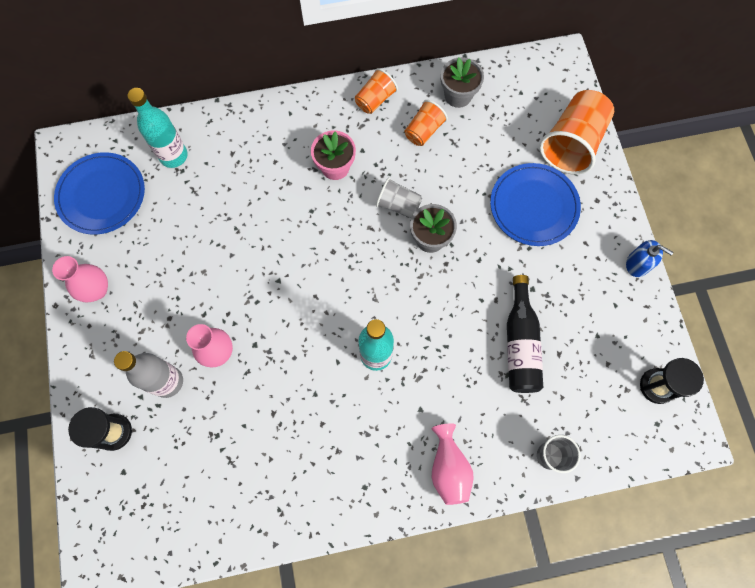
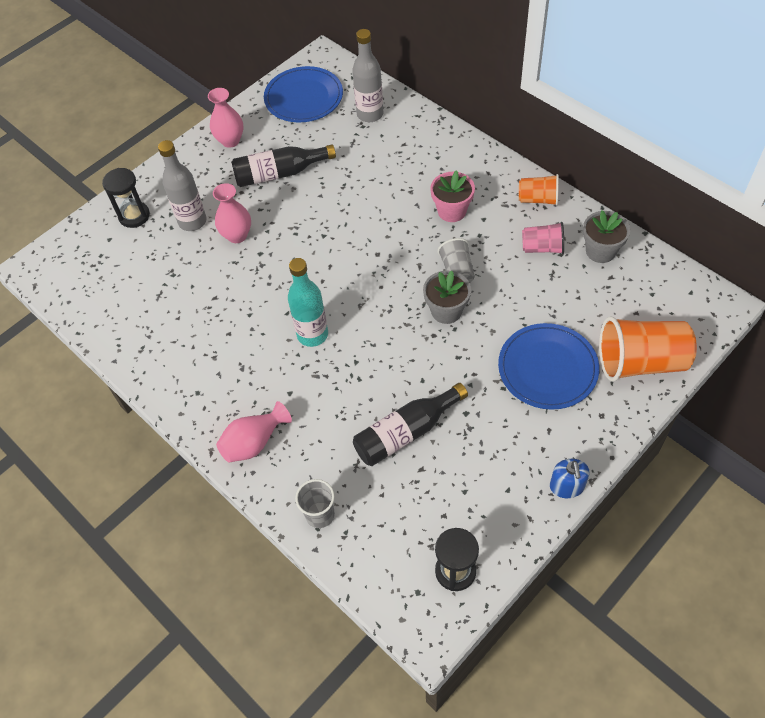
camera: 60 degrees right, 15 degrees down
(173, 156) = (370, 114): turquoise bottle -> grey bottle
(176, 272) = (279, 173): none -> black bottle
(424, 131) = (542, 248): orange cup -> pink cup

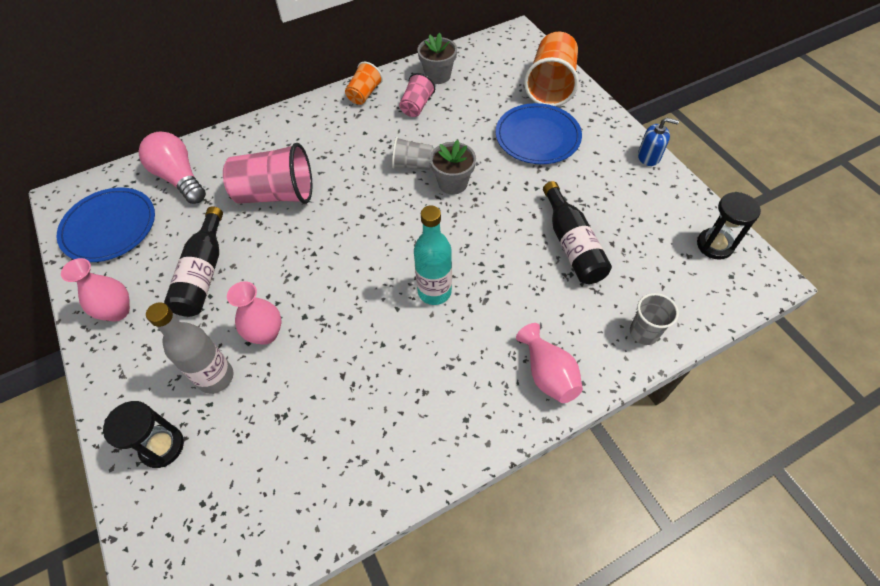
camera: 75 degrees left, 0 degrees up
(370, 114) = (179, 178): grey bottle -> pink light bulb
(378, 184) = (276, 194): none -> pink cup
(452, 211) = (343, 150): pink flower pot -> none

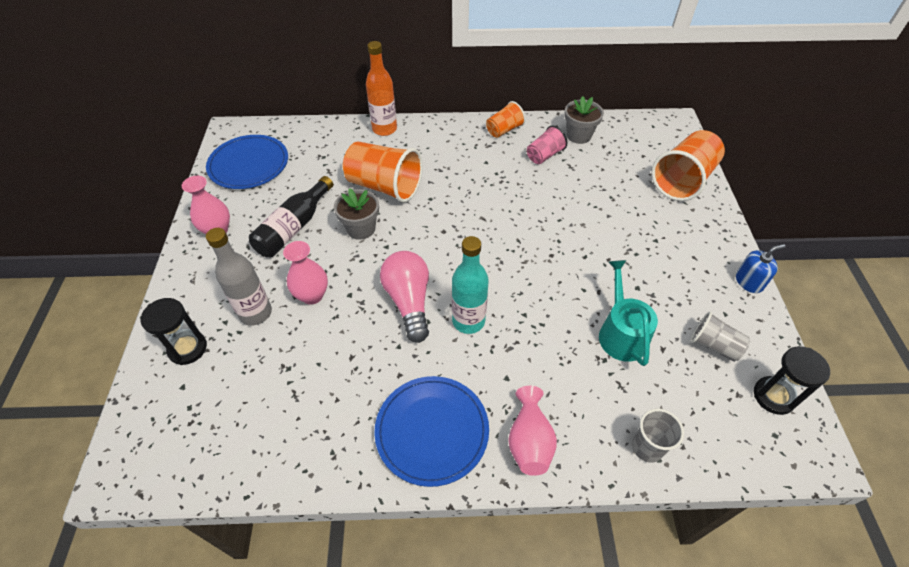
camera: 25 degrees right, 5 degrees down
(179, 178) = (319, 146): pink light bulb -> pink light bulb (409, 302)
(241, 135) = (384, 129): none -> orange bottle
(276, 194) = (384, 186): pink cup -> orange cup
(413, 165) = (512, 204): grey cup -> grey cup (714, 346)
(452, 183) = (538, 233): grey flower pot -> grey flower pot (361, 228)
(537, 136) = (643, 221): blue plate -> blue plate (432, 431)
(572, 244) = (621, 333): black bottle -> turquoise watering can
(649, 156) = (749, 282): blue soap dispenser -> blue soap dispenser turned 60 degrees counterclockwise

